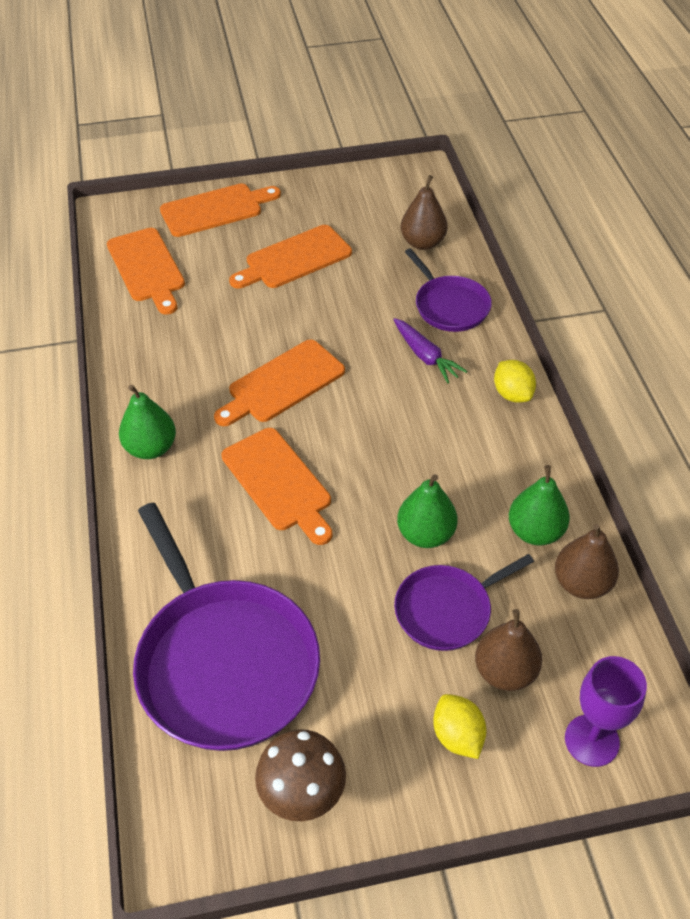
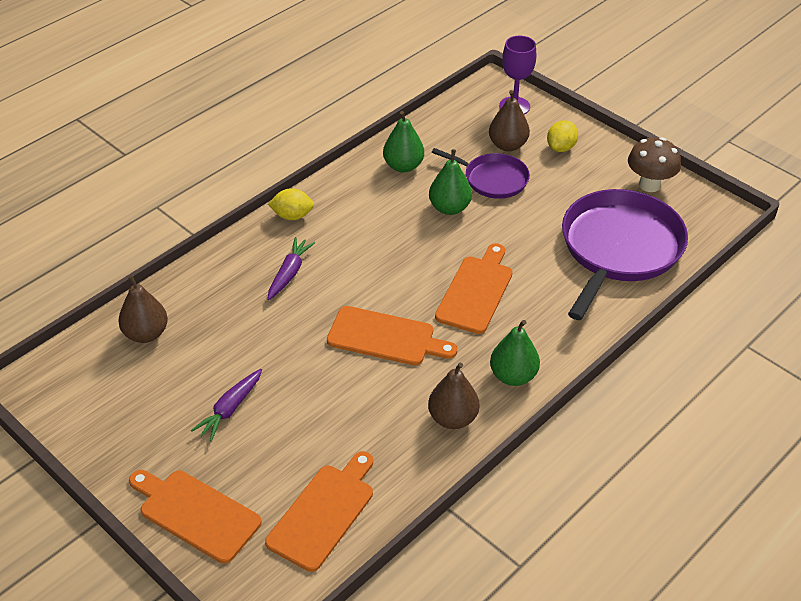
camera: 125 degrees left, 5 degrees down
(294, 259) = (230, 409): orange cutting board -> purple carrot
(449, 306) = (220, 284): purple pan -> none
(512, 394) = (292, 216): yellow lemon -> yellow lemon turned 60 degrees clockwise
(581, 583) = (423, 138): brown pear -> brown pear (452, 418)

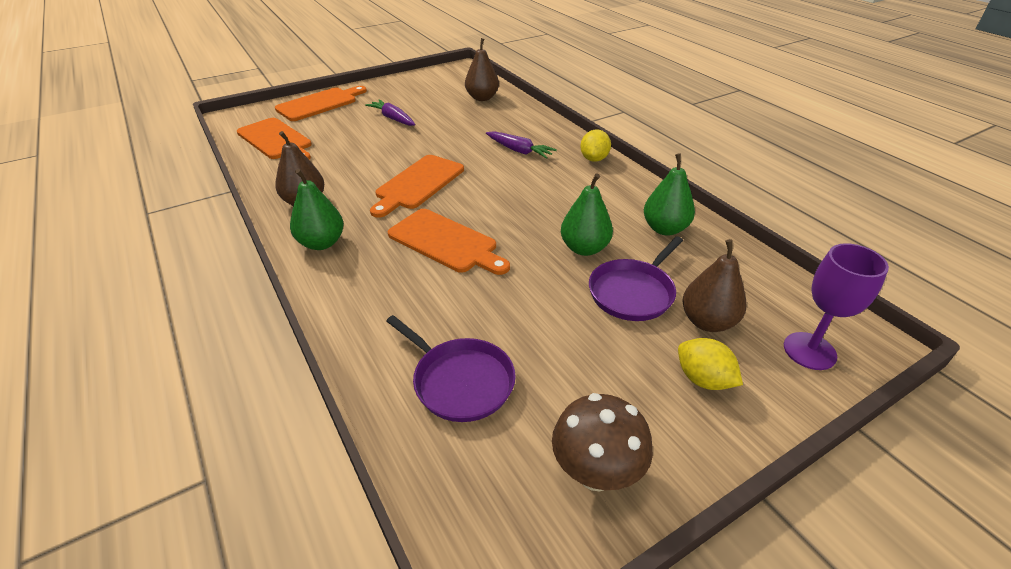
camera: 105 degrees right, 5 degrees down
(619, 249) = (460, 381): purple pan -> purple pan, size x0.54

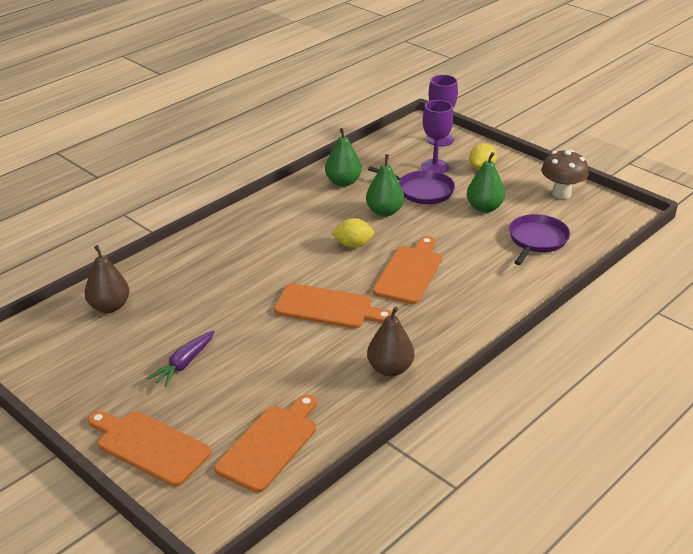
camera: 105 degrees left, 5 degrees down
(321, 243) = (445, 336): green pear -> green pear (484, 208)
(519, 151) = (241, 260): purple carrot -> none
(594, 159) = (244, 219): yellow lemon -> yellow lemon (353, 245)
(707, 321) = (435, 167): brown pear -> purple goblet

